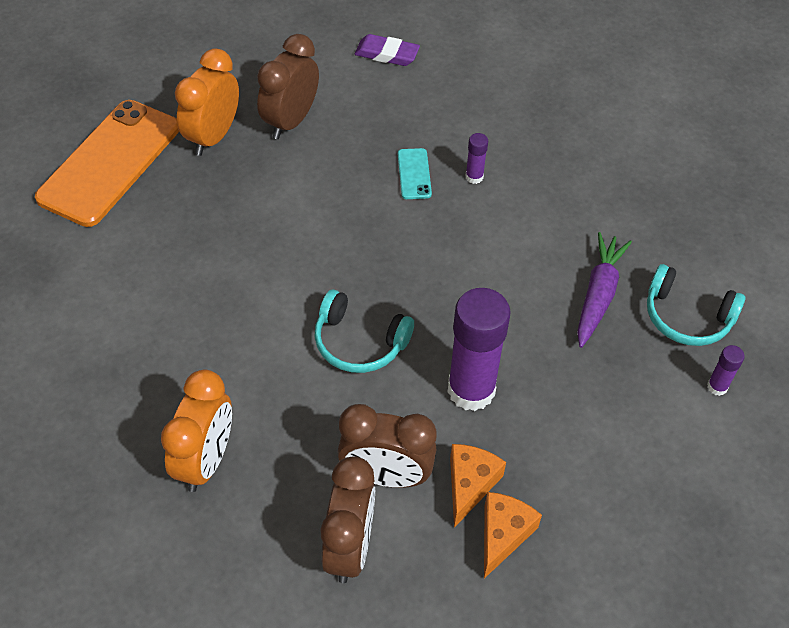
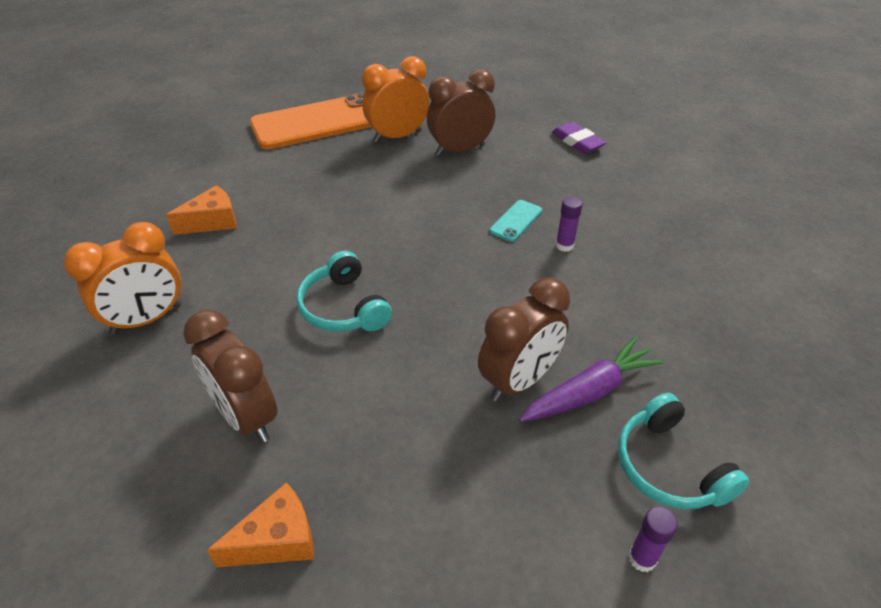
camera: 40 degrees right, 10 degrees down
(349, 547) = (154, 452): brown clock -> brown clock (519, 381)
(470, 485) = (300, 473): orange cheese -> orange cheese (212, 221)
(471, 390) = (389, 397): purple glue stick -> none

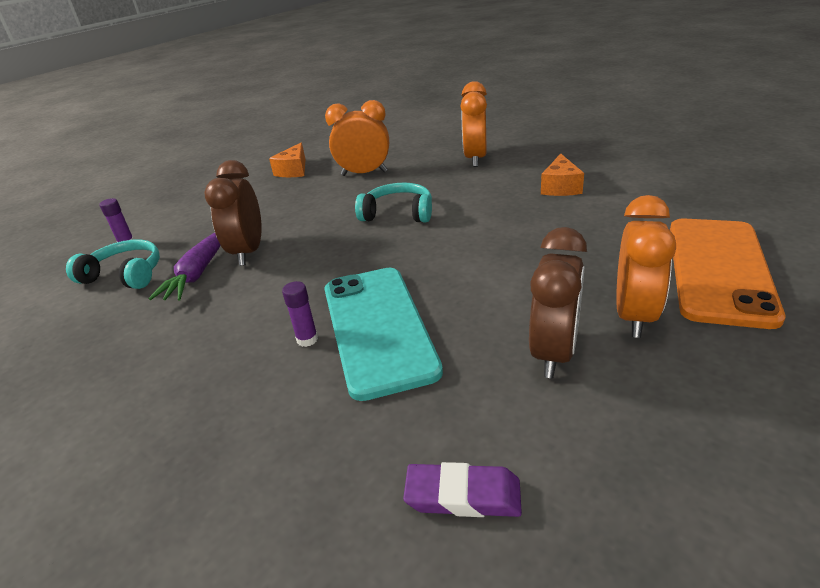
camera: 135 degrees right, 10 degrees down
(246, 417) = (364, 173): brown clock -> orange clock
(516, 221) = (378, 328): turquoise phone -> turquoise phone, size x2.44

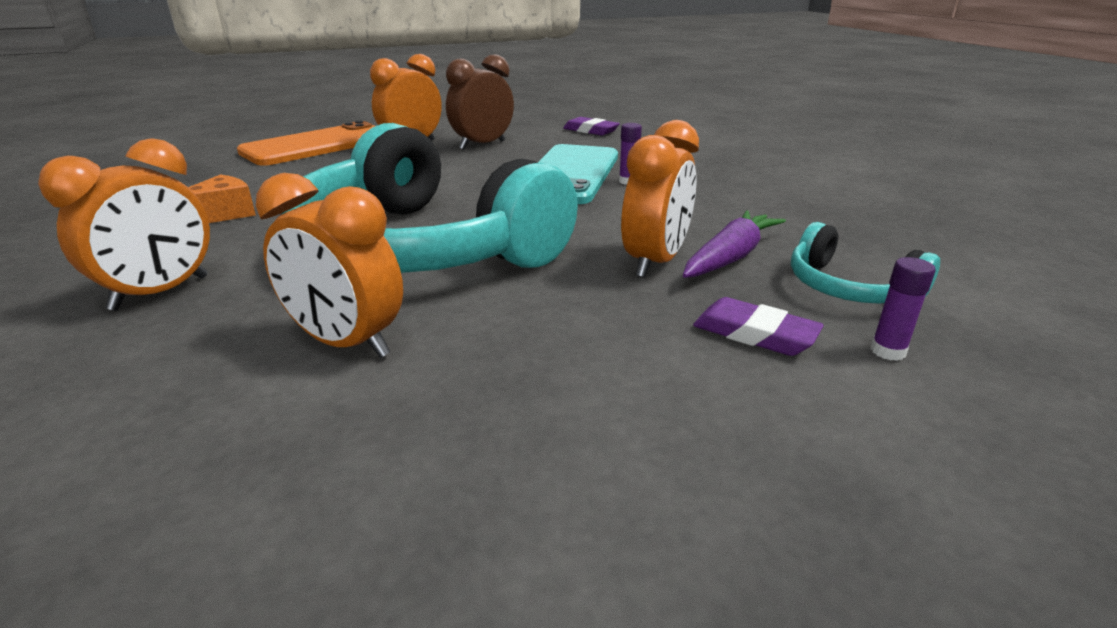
camera: 155 degrees left, 5 degrees down
(189, 231) = (754, 334): none -> purple eraser
(248, 252) = (655, 262): brown clock -> orange clock
(294, 170) = (454, 437): orange cheese -> none
(398, 213) = (423, 247): turquoise headphones -> turquoise headphones, size x2.31

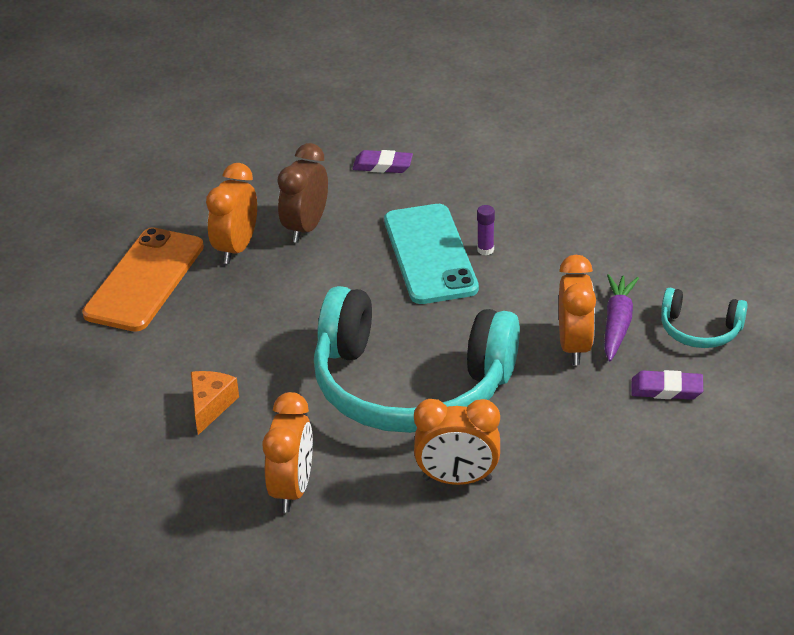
camera: 25 degrees left, 10 degrees up
(888, 351) = (737, 377): purple glue stick -> none

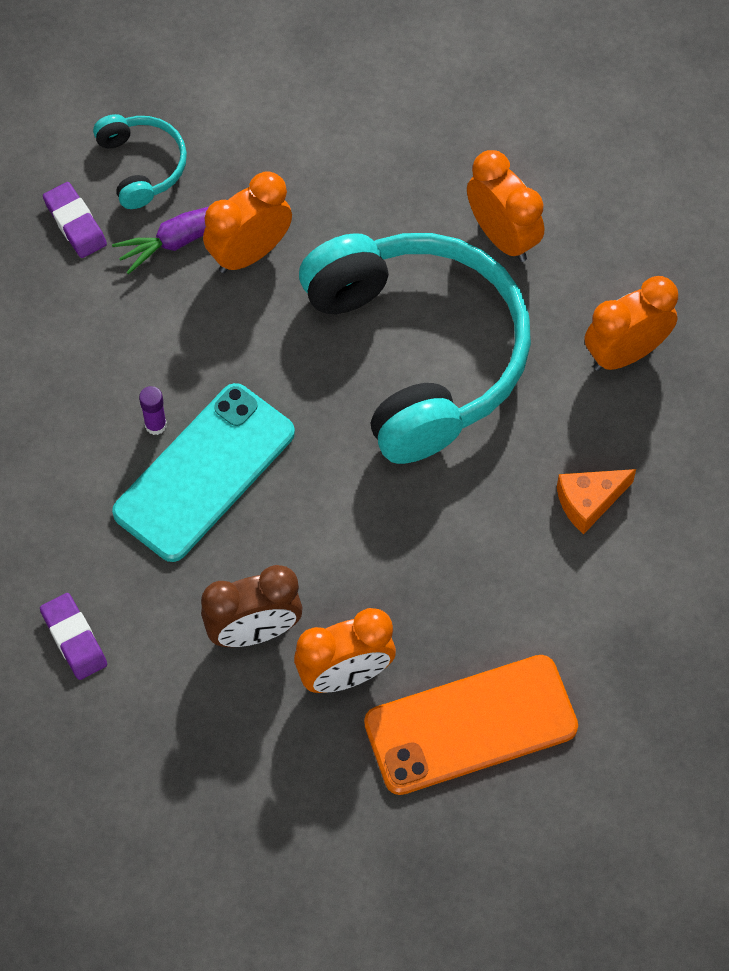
camera: 130 degrees left, 25 degrees up
(666, 389) = (252, 147): purple eraser -> purple eraser (75, 223)

